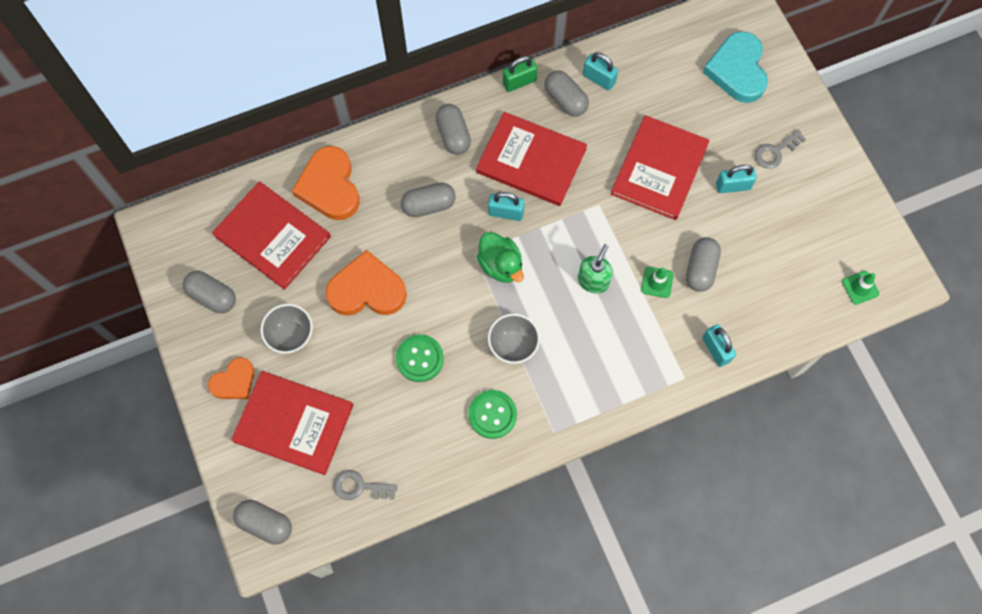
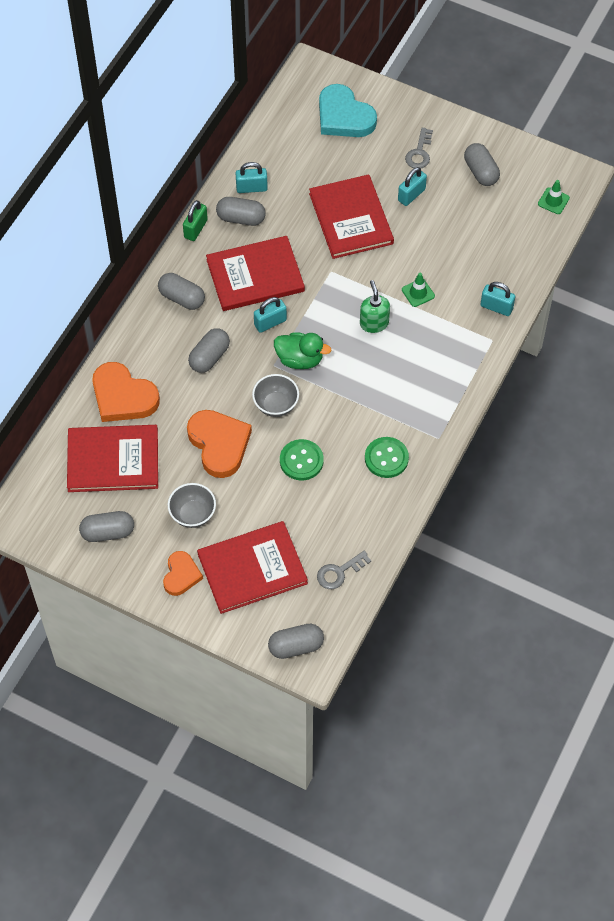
camera: 40 degrees left, 10 degrees down
(367, 289) = (219, 444): orange heart -> orange heart turned 105 degrees clockwise
(513, 345) = (358, 404): grey bowl -> grey bowl (276, 405)
(700, 269) = (439, 264): grey capsule -> grey capsule (480, 172)

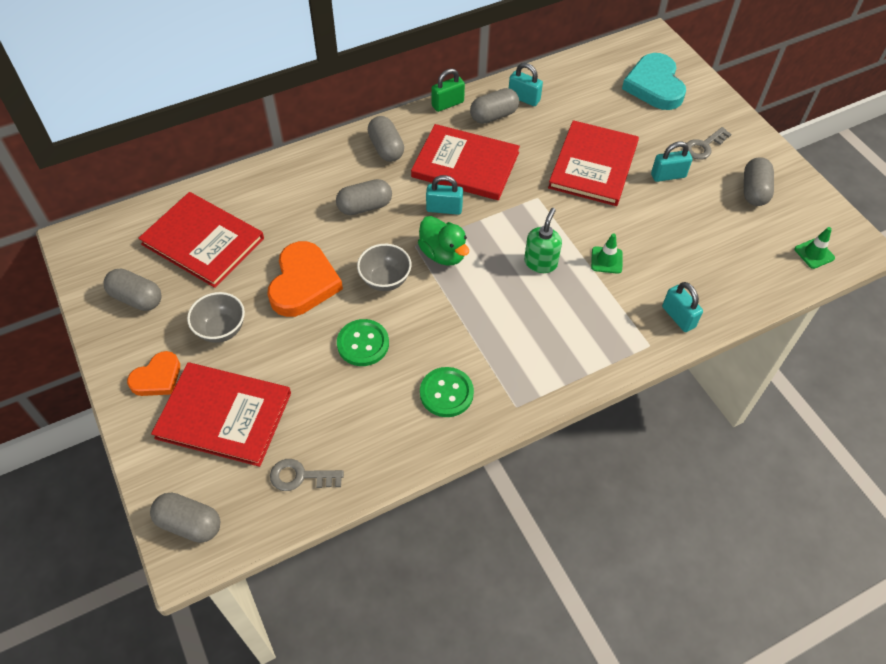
camera: 35 degrees right, 5 degrees down
(123, 396) = (262, 196): orange heart -> none
(241, 218) = (493, 115): grey capsule -> grey capsule turned 75 degrees counterclockwise

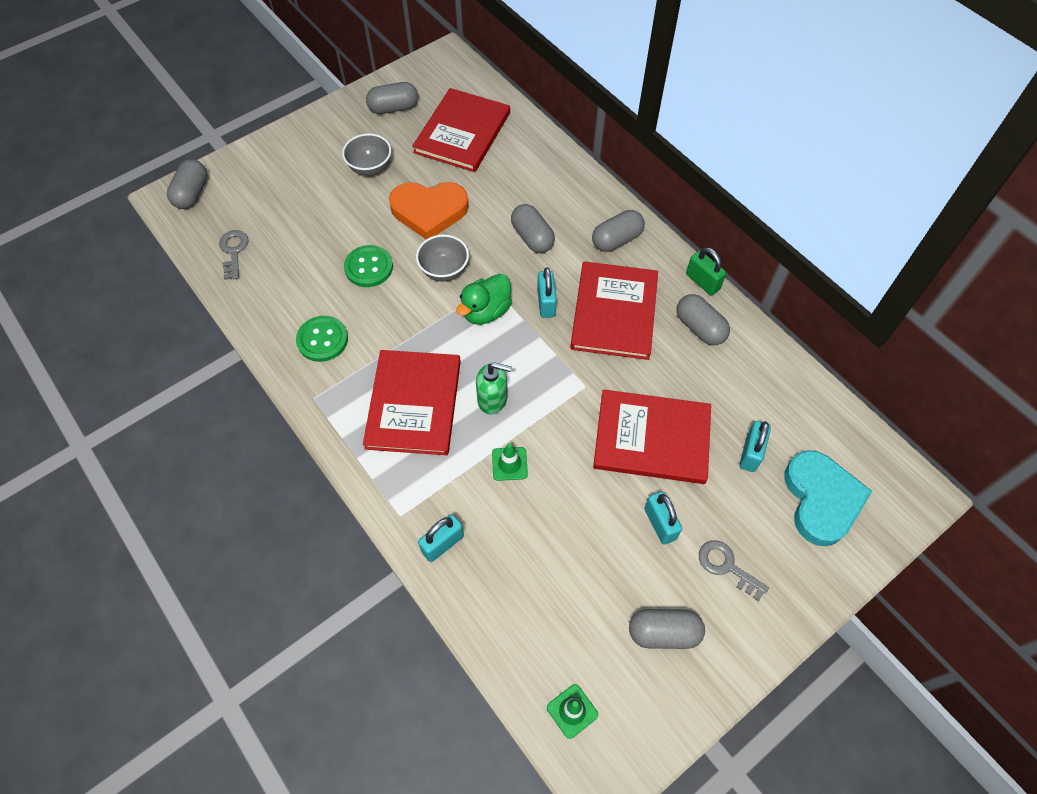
camera: 80 degrees right, 5 degrees up
(137, 298) = (394, 108): grey capsule -> grey capsule turned 60 degrees clockwise
(157, 378) = (318, 141): orange heart -> none
(224, 415) = (287, 190): red book -> red book (414, 404)
(524, 98) = (740, 354): turquoise padlock -> turquoise padlock (750, 453)
(654, 86) = (821, 499): turquoise heart -> turquoise heart turned 105 degrees clockwise

